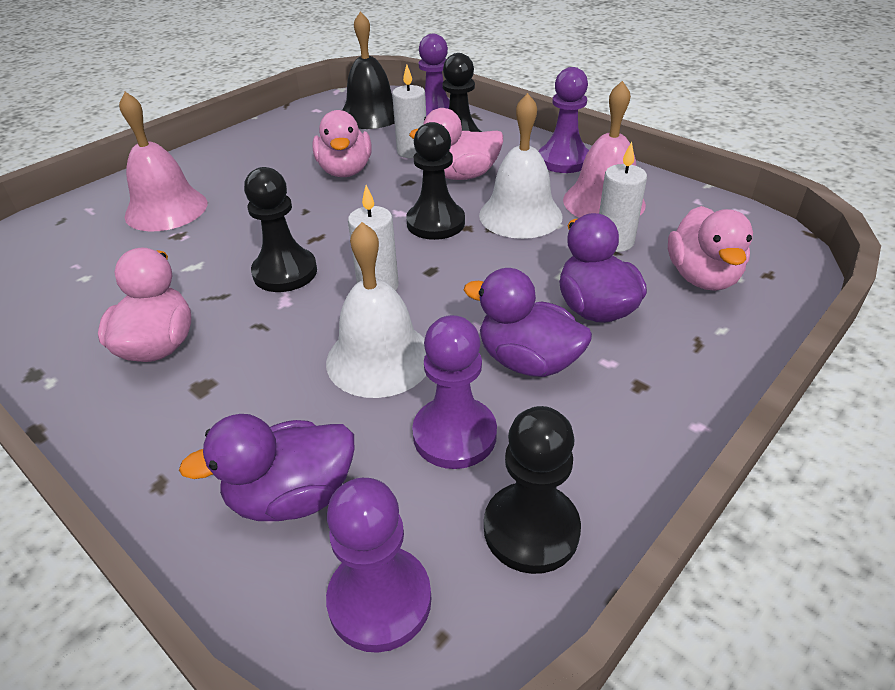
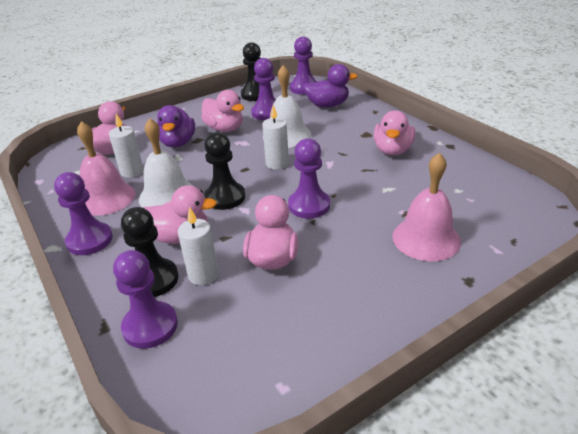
camera: 165 degrees left, 5 degrees down
(285, 272) = (329, 177): black pawn -> none
(312, 227) = (309, 205): none -> purple pawn
(371, 115) = (216, 355): black bell -> none
(527, 361) = (225, 128): purple duck -> pink duck

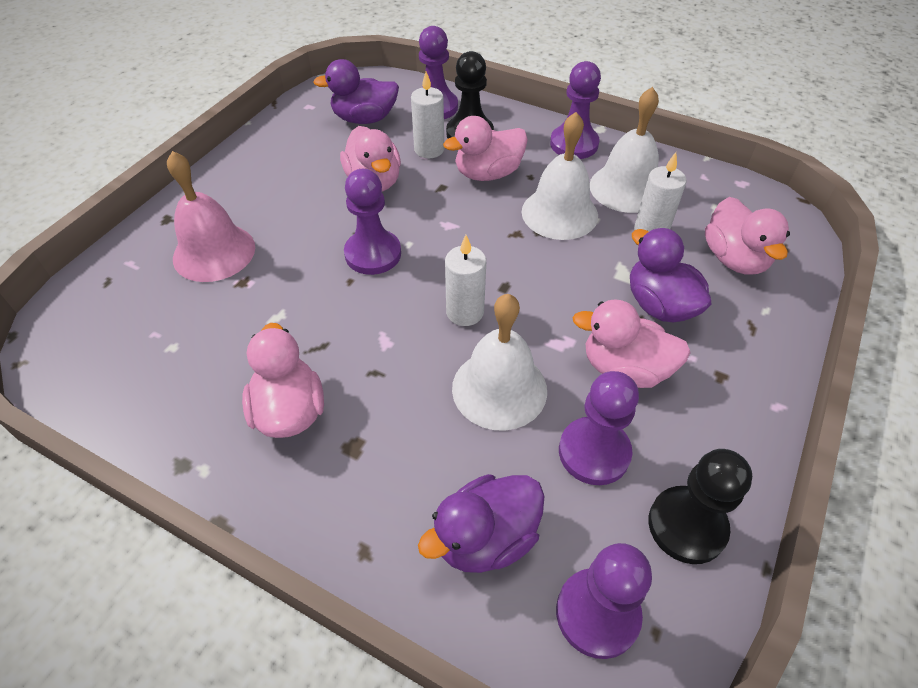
camera: 150 degrees right, 15 degrees up
(106, 198) = (626, 188): pink bell -> white bell
(225, 197) = (487, 232): black pawn -> none
(233, 337) = (364, 119): none -> purple duck

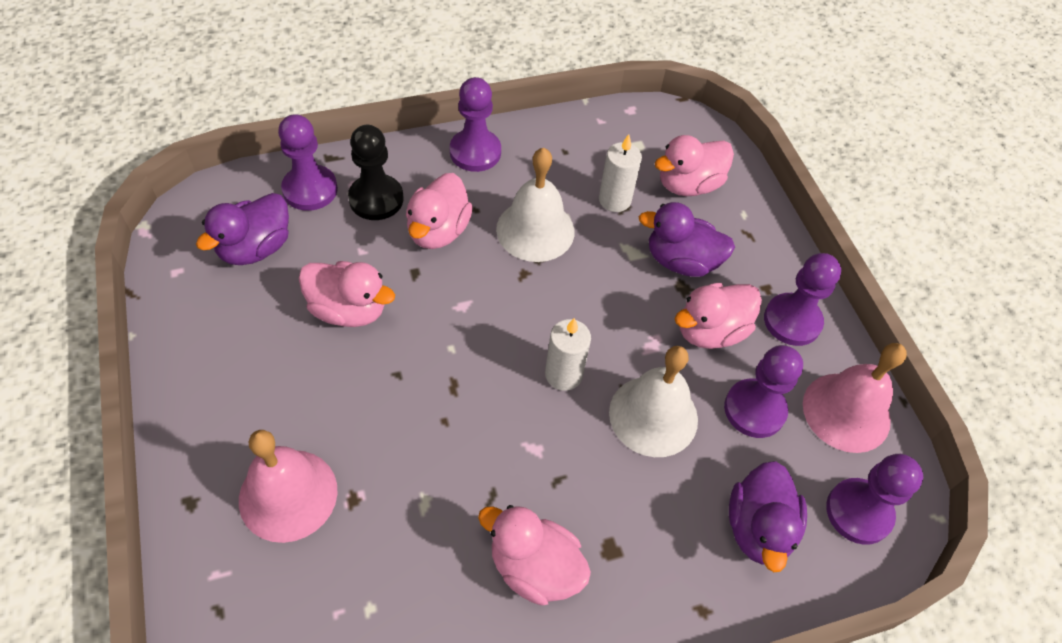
camera: 50 degrees left, 5 degrees up
(373, 254) = (434, 381): purple pawn -> purple pawn (792, 321)
(429, 149) = (359, 241): white candle -> none
(626, 188) = (558, 170): white bell -> none
(687, 526) = (846, 412): black pawn -> pink bell
(734, 259) = (688, 184): pink duck -> pink duck turned 120 degrees clockwise

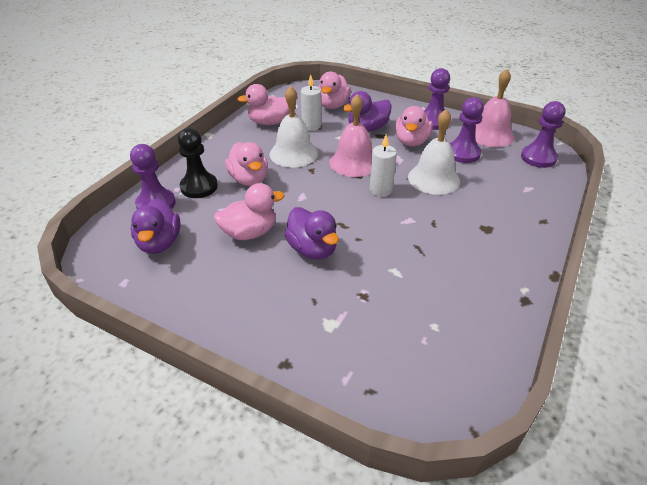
camera: 40 degrees left, 15 degrees down
(288, 495) = (331, 319): pink bell -> pink bell (354, 162)
(475, 152) = (223, 144): purple pawn -> none
(534, 567) = (471, 256): pink duck -> pink duck (269, 122)
(758, 528) = (519, 184): purple duck -> purple duck (312, 249)

